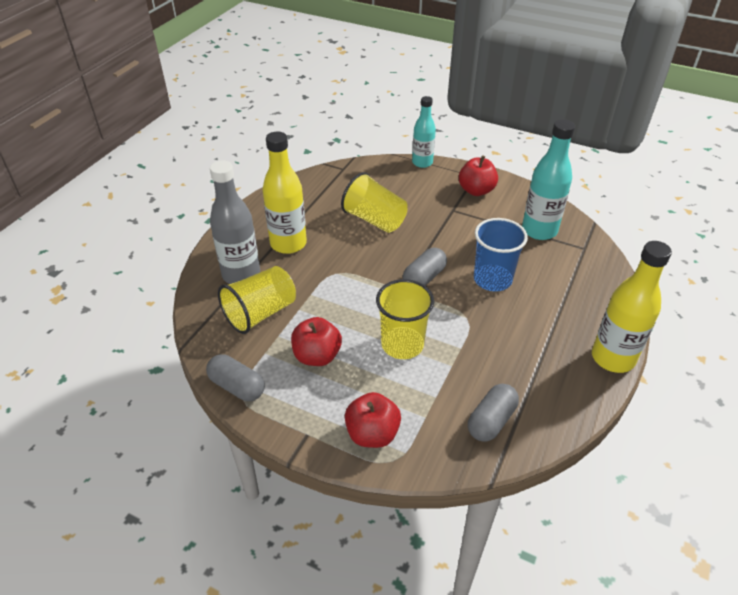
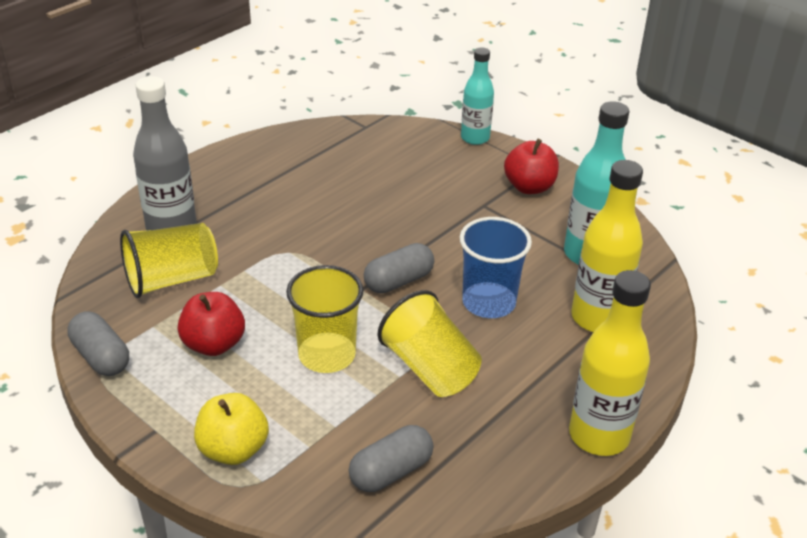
camera: 15 degrees right, 5 degrees down
(288, 244) = (248, 205): yellow bottle -> yellow bottle (598, 318)
(372, 434) = (233, 449): red apple -> yellow apple
(375, 220) = (373, 197): yellow cup -> yellow cup (430, 368)

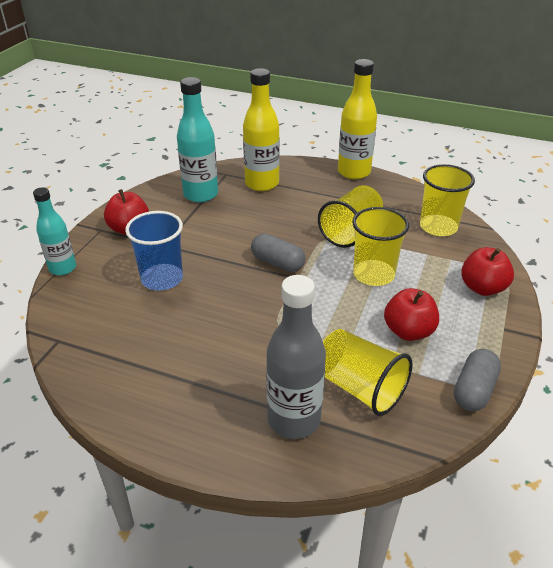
camera: 110 degrees left, 0 degrees up
(233, 449) = (482, 288): yellow apple -> red apple
(391, 471) = (438, 227): grey capsule -> yellow cup
(489, 302) = (274, 222): blue cup -> blue cup (162, 279)

